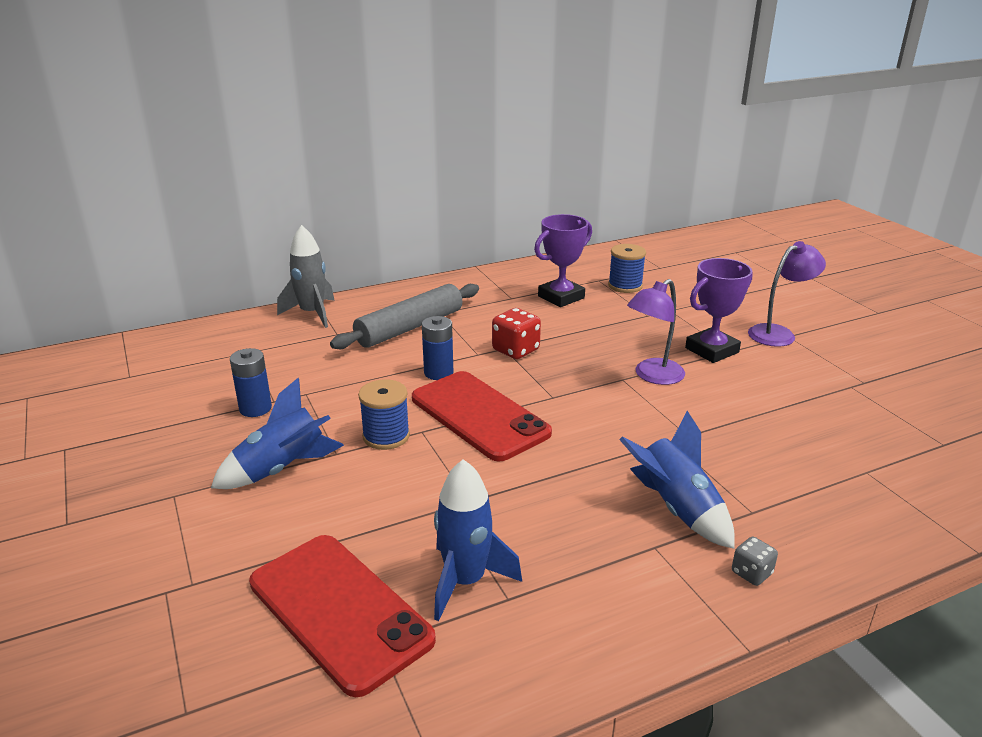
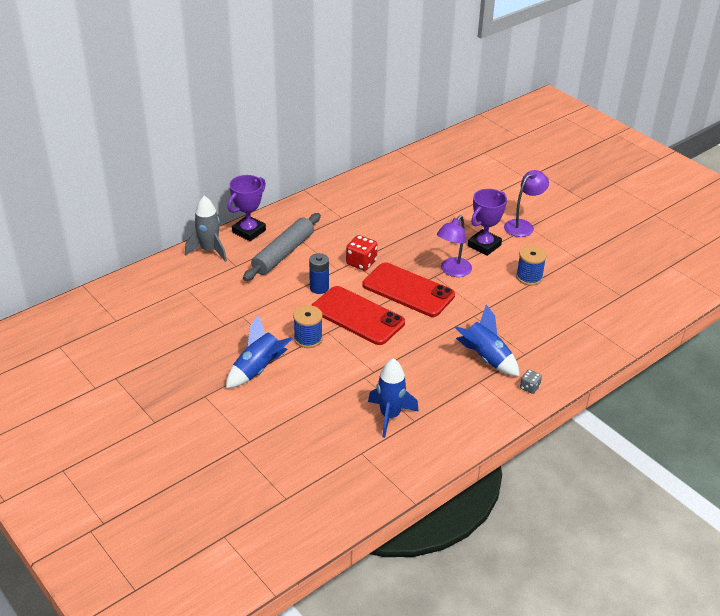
camera: 15 degrees left, 10 degrees up
(255, 408) = (216, 332): blue battery -> none
(339, 611) = (333, 441): red phone -> red phone (408, 290)
(561, 297) = (375, 212): purple trophy -> purple trophy (249, 231)
(625, 286) = (416, 196): blue spool -> blue spool (529, 277)

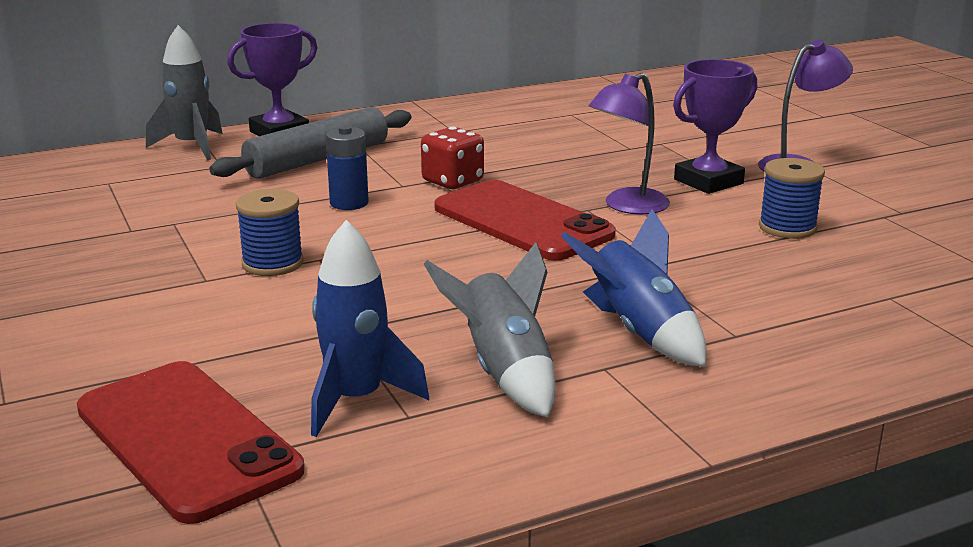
camera: 15 degrees right, 15 degrees down
(258, 370) = (133, 295): blue rocket -> none
(357, 316) = (396, 244): red phone -> red phone (186, 439)
(441, 391) = (504, 372): none -> grey rocket
(529, 387) = (725, 392): grey dice -> none

